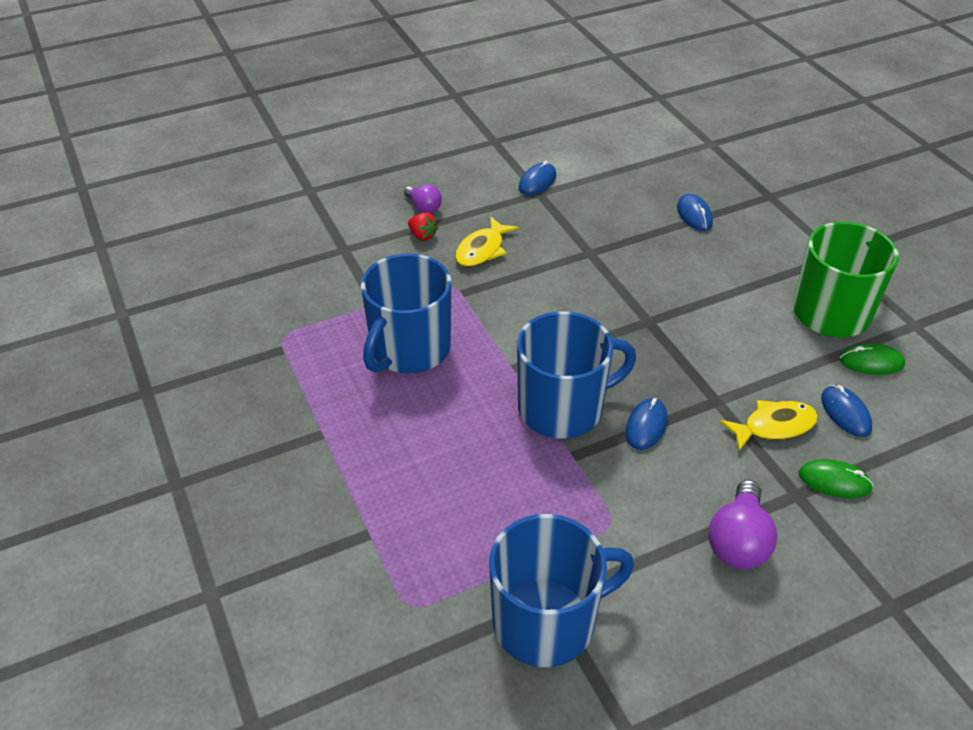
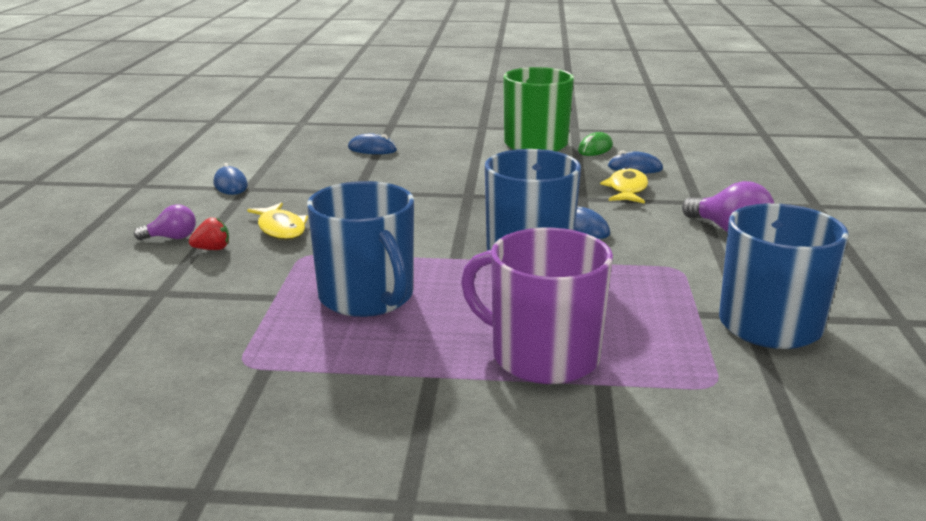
camera: 60 degrees left, 20 degrees down
(387, 483) = (542, 356): none -> purple mug
(834, 481) = (695, 188): green mouse -> none

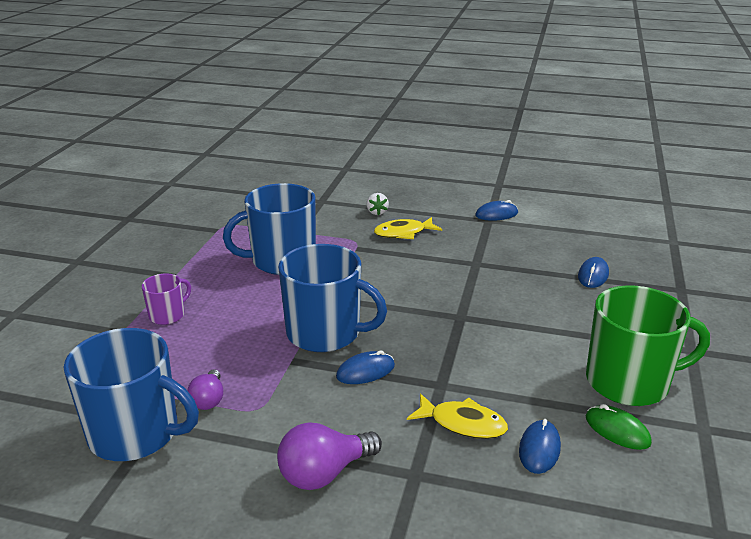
camera: 100 degrees right, 5 degrees up
(171, 238) = (399, 200): purple light bulb -> purple light bulb (209, 400)
(212, 249) = (377, 212): red strawberry -> white strawberry
(542, 356) = (168, 315): purple mug -> purple mug, size x0.49

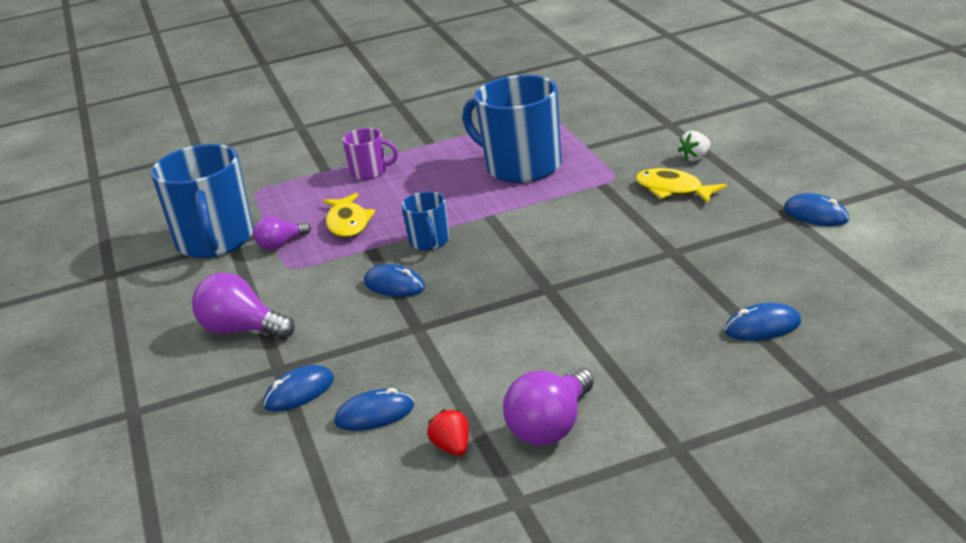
camera: 60 degrees right, 0 degrees up
(325, 333) = (429, 242): blue mug -> blue mug, size x0.49
(462, 423) = (370, 362): yellow fish -> yellow fish (348, 223)
(465, 476) = (299, 392): none -> blue mouse
(617, 430) = (452, 447): green mouse -> red strawberry
(629, 382) = (551, 427): green mug -> purple light bulb

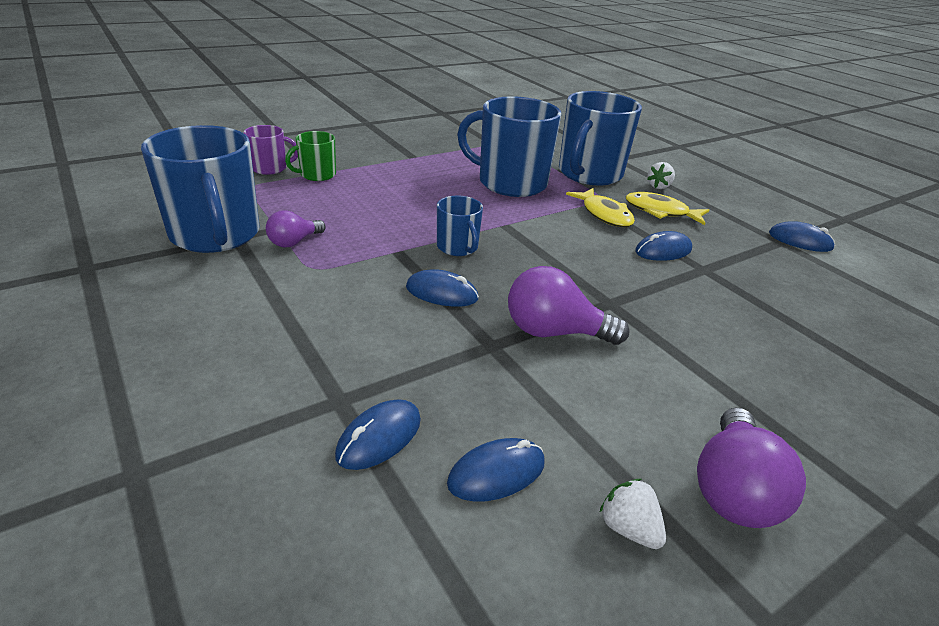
camera: 20 degrees left, 5 degrees up
(242, 330) = (274, 344): purple light bulb -> purple light bulb (554, 332)
(322, 173) = (317, 175): none -> green mug
(348, 223) = (362, 224): yellow fish -> yellow fish (604, 214)
(370, 172) = (365, 177): purple mug -> purple mug (270, 168)
(452, 447) = (628, 528): red strawberry -> white strawberry
(621, 148) = (589, 174): none -> blue mug
(762, 327) = (853, 352): blue mouse -> blue mouse (663, 251)

